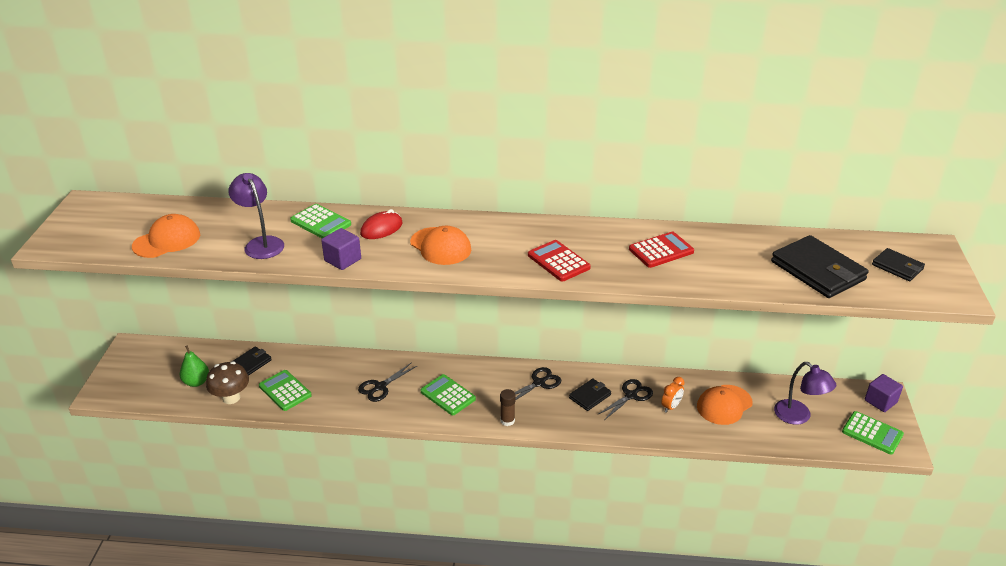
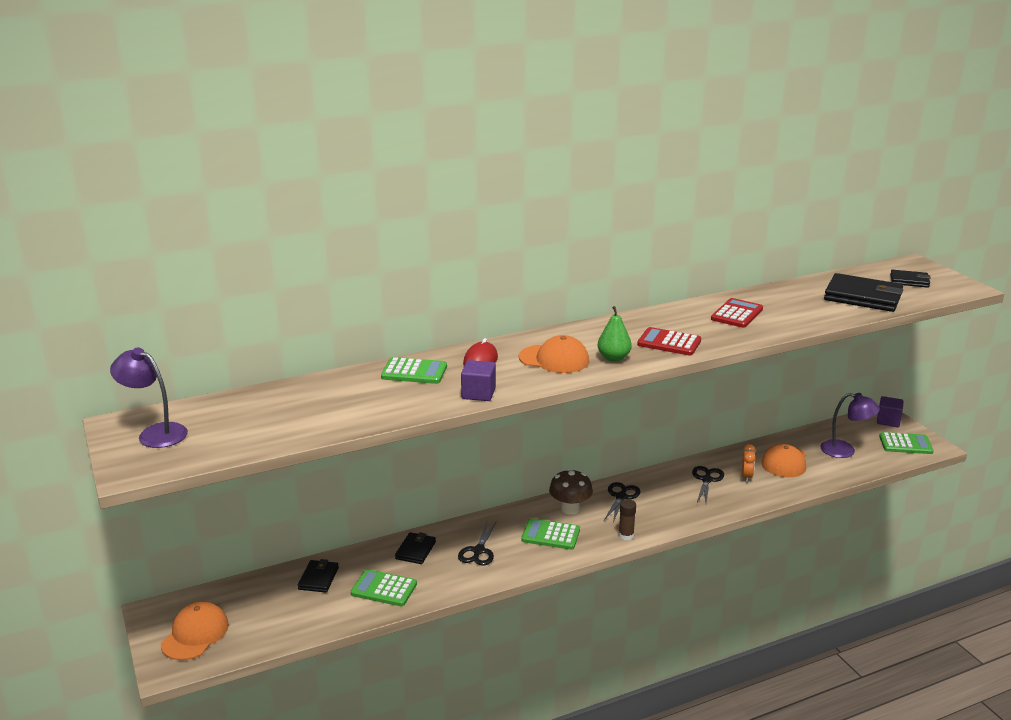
camera: 30 degrees left, 10 degrees down
(167, 240) = (269, 429): orange cap -> orange cap (195, 634)
(196, 382) = (275, 616): green pear -> green pear (613, 358)
(231, 398) = (331, 616): brown mushroom -> brown mushroom (570, 509)
(261, 243) = (377, 404): purple lamp -> purple lamp (155, 433)
(590, 396) = (674, 492): black wallet -> black wallet (415, 550)

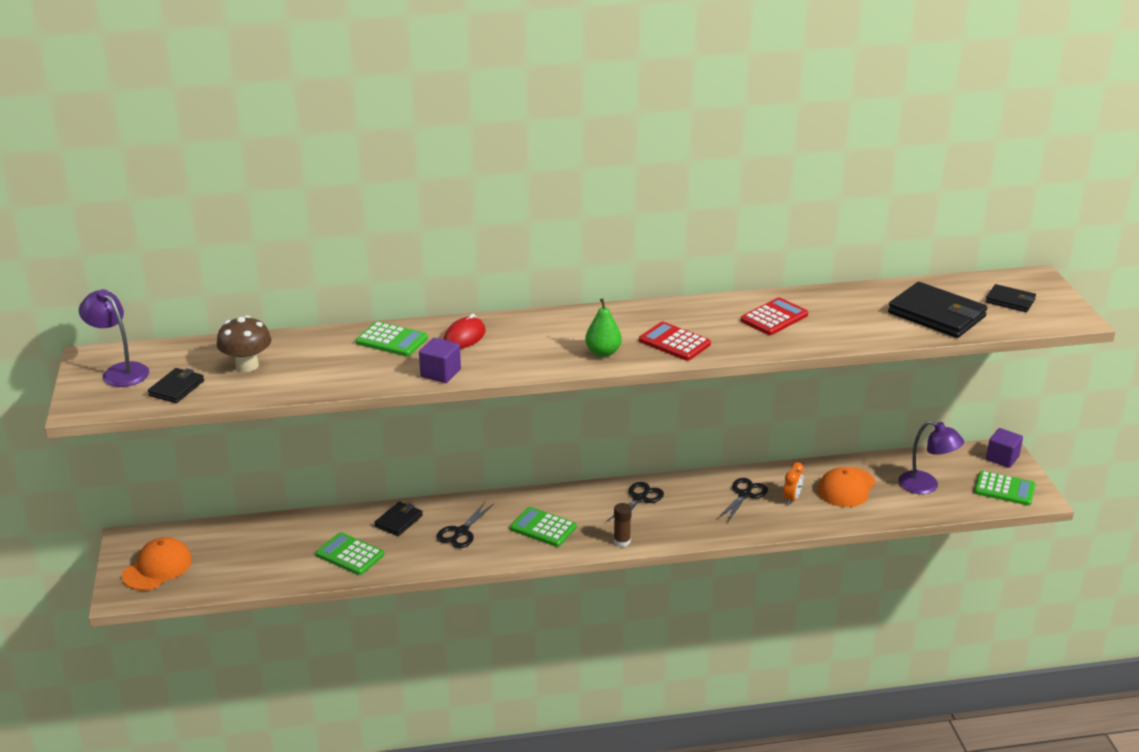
camera: 15 degrees right, 5 degrees up
(318, 578) = (292, 533): black wallet -> black wallet (176, 388)
(554, 359) = (540, 345): orange cap -> none
(570, 509) = (578, 503): brown mushroom -> brown mushroom (247, 365)

